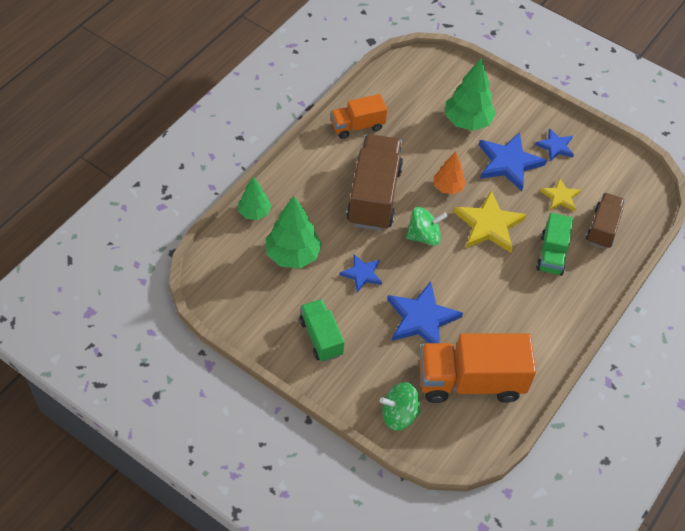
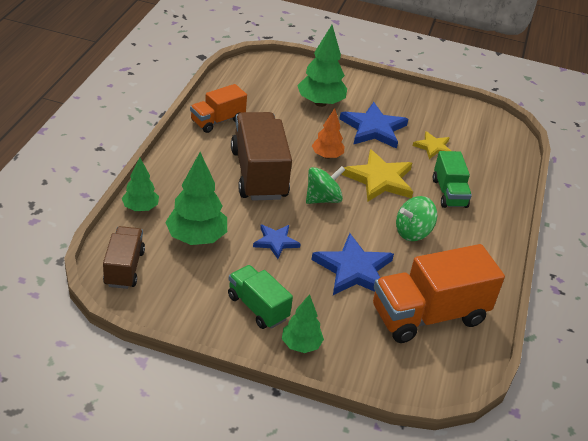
camera: 20 degrees left, 15 degrees down
(344, 383) = (301, 345): none -> green tree
(399, 414) = (372, 362): green spinning top -> green spinning top (412, 232)
(555, 146) = (408, 110): blue star -> none
(602, 228) = (482, 165): brown truck -> brown truck (124, 268)

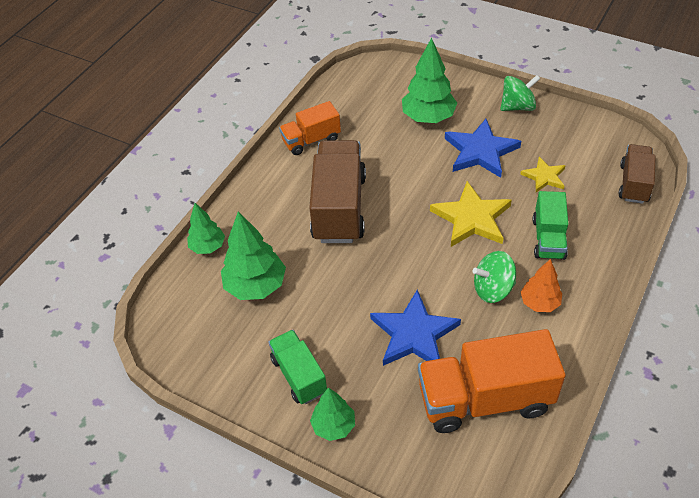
camera: 20 degrees right, 10 degrees up
(124, 268) = (175, 319): brown truck -> brown truck (633, 183)
(276, 242) = (337, 294): blue star -> none
(323, 199) = (401, 242): green spinning top -> green spinning top (517, 106)
(327, 156) = (419, 186): orange tree -> orange tree (539, 303)

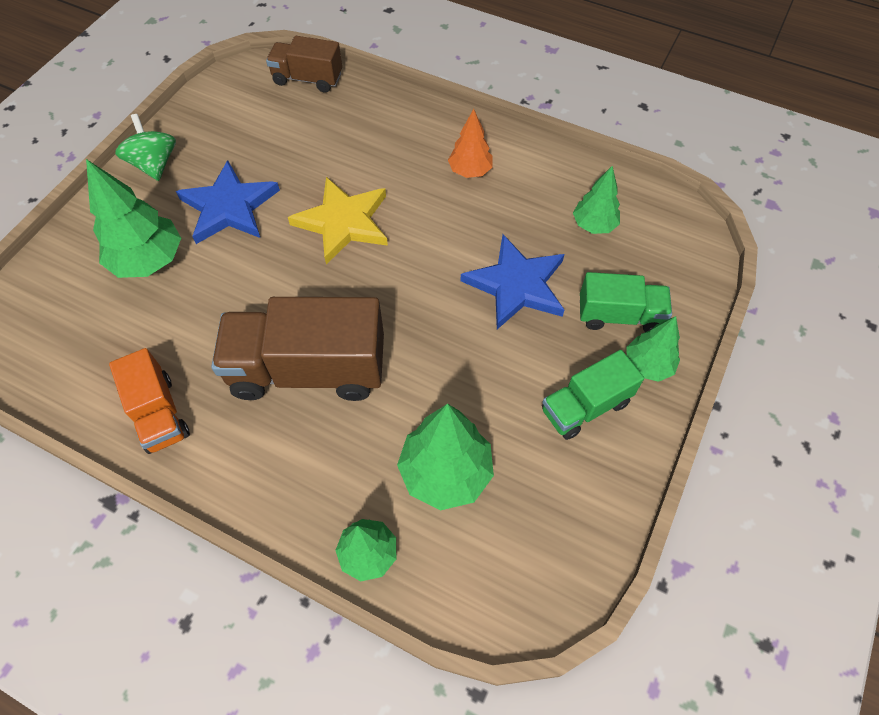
camera: 95 degrees left, 10 degrees up
(484, 399) = (594, 225): orange truck -> green tree
(493, 289) = (451, 209): green spinning top -> none
(544, 177) = (285, 150): yellow star -> none
(548, 238) = (381, 155): green truck -> green truck (619, 315)

